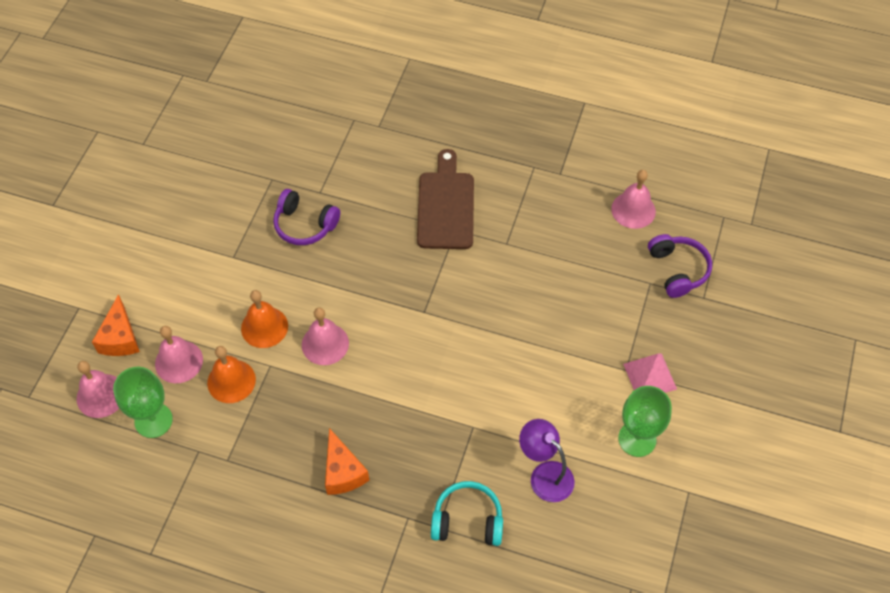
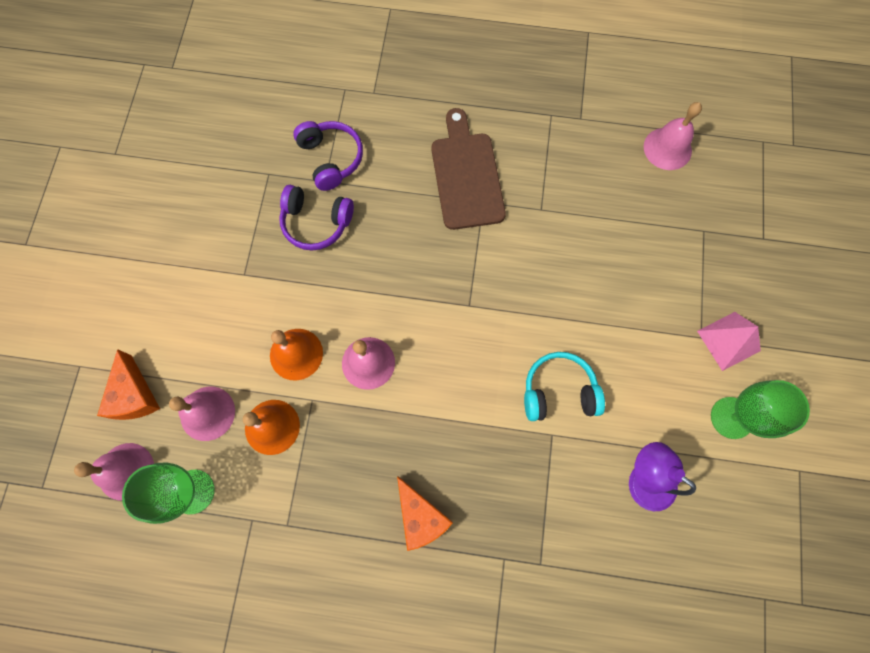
camera: 10 degrees left, 15 degrees up
(467, 520) = (570, 550): turquoise headphones -> turquoise headphones (558, 391)
(678, 270) = (729, 211): purple headphones -> purple headphones (331, 159)

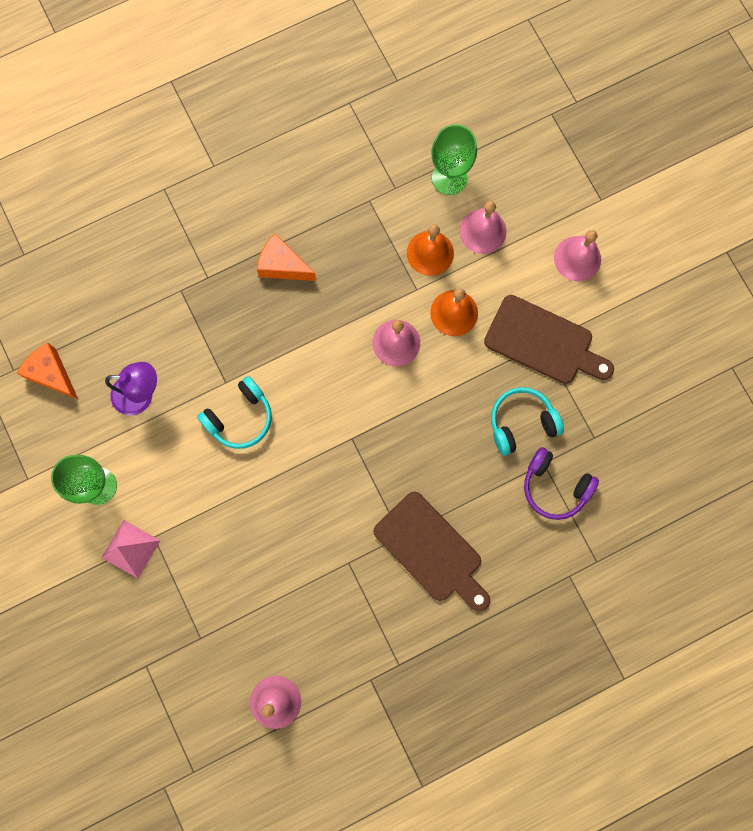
camera: 145 degrees right, 5 degrees up
(126, 471) = (505, 159): pink bell -> pink bell (577, 258)
(134, 395) = (544, 208): orange cheese -> orange cheese (52, 374)
(242, 275) = (543, 342): none -> brown cutting board
(316, 223) = (521, 423): purple headphones -> turquoise headphones

